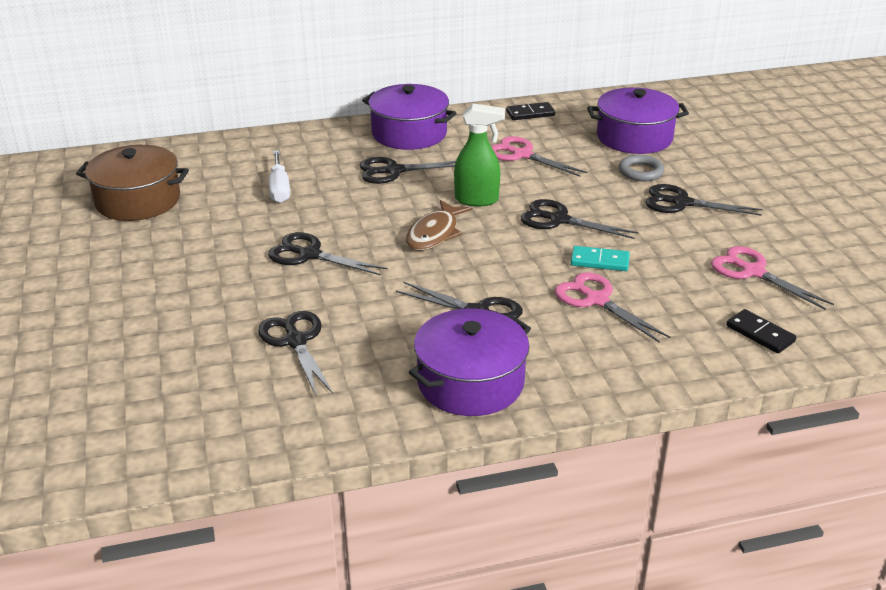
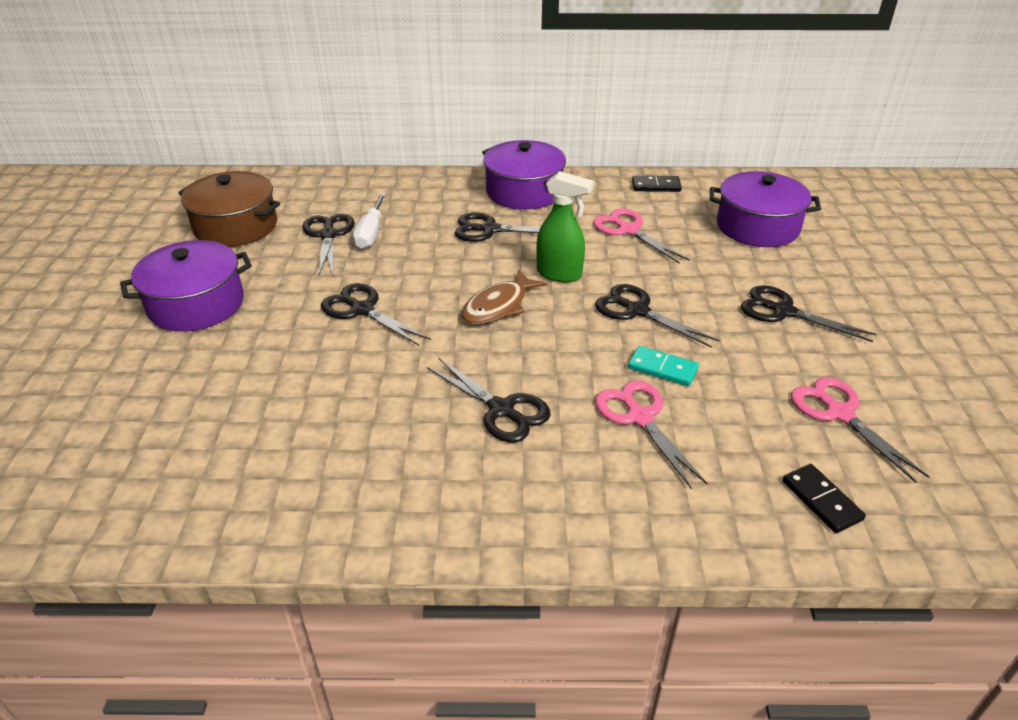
camera: 15 degrees right, 5 degrees up
(296, 341) = (297, 409): black scissors -> black scissors (328, 235)
(470, 382) = (454, 498): purple pot -> purple pot (196, 304)
(640, 172) = (750, 267): grey ring -> none

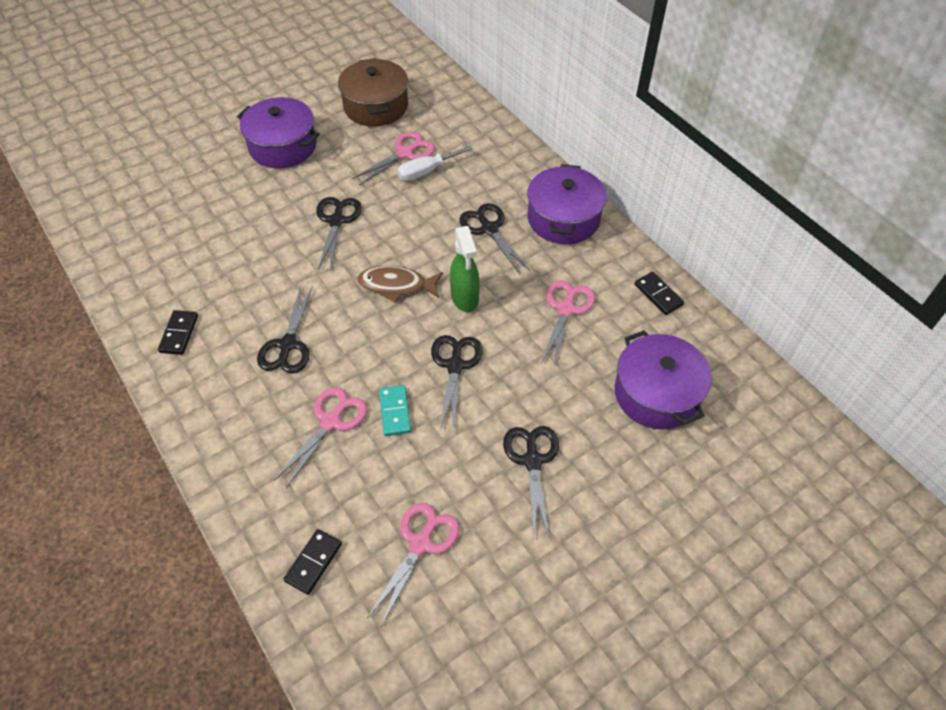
camera: 55 degrees right, 15 degrees up
(328, 235) = (405, 153): black scissors -> pink scissors
(387, 497) = (179, 334): none -> black domino

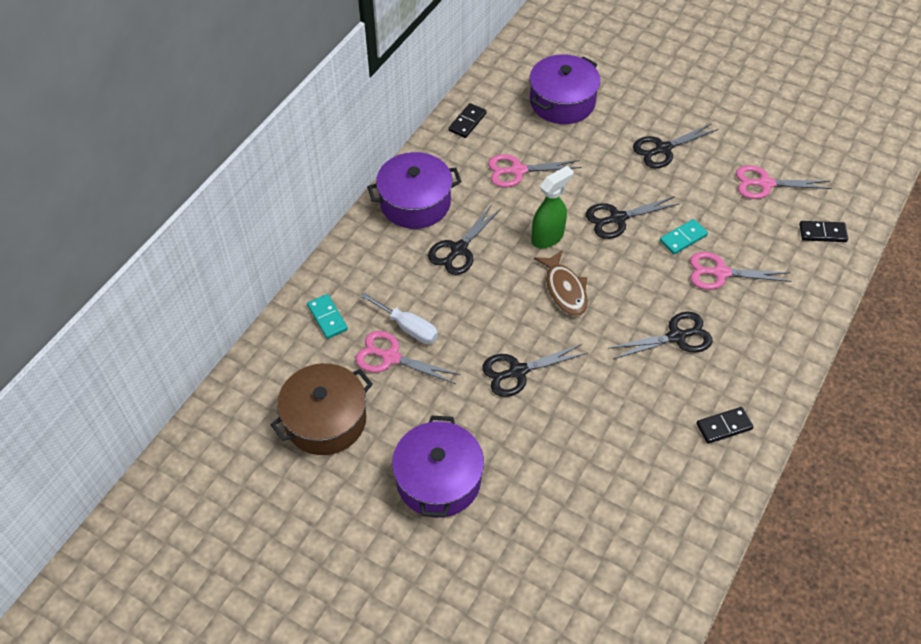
camera: 115 degrees left, 0 degrees up
(467, 130) = (327, 317): none -> turquoise domino

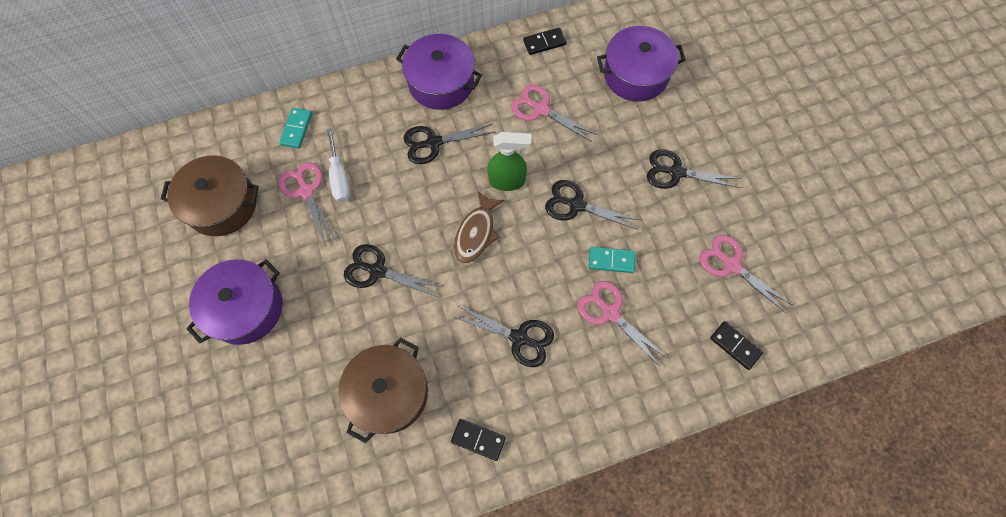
camera: 40 degrees right, 15 degrees up
(624, 448) = (389, 393): none -> brown pot

